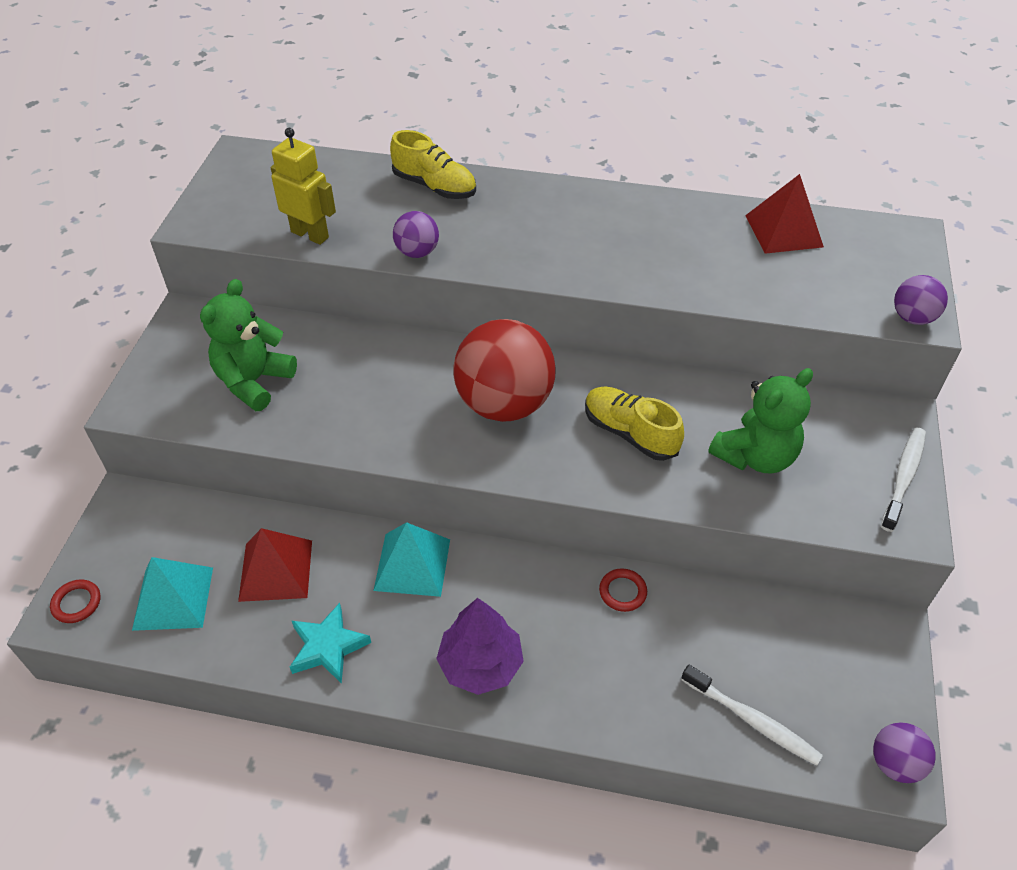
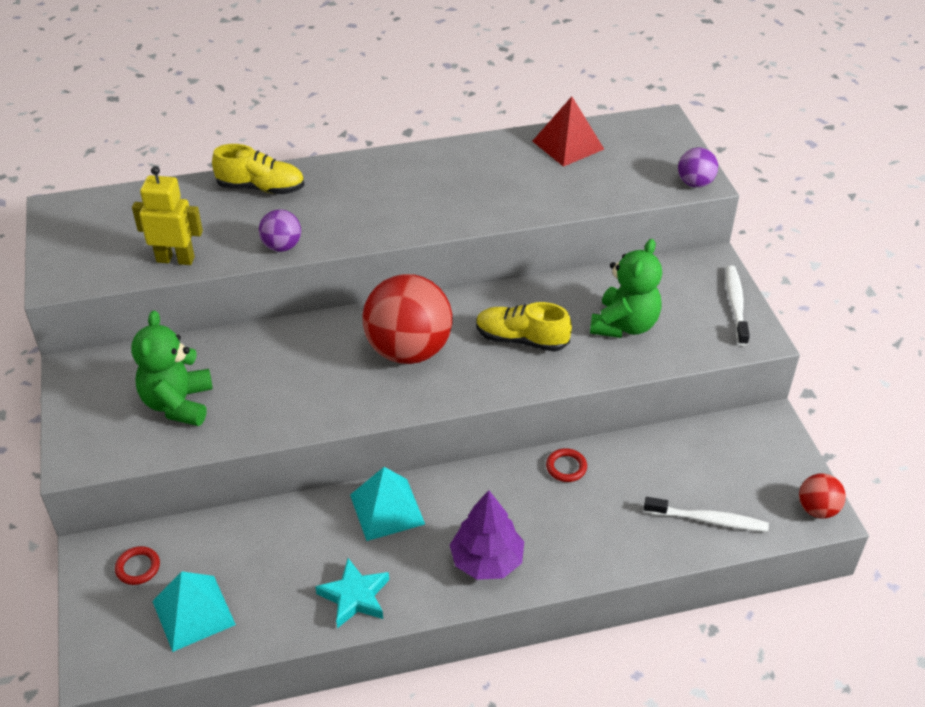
camera: 25 degrees left, 5 degrees down
(76, 603) = (105, 651): red ring -> red ring (138, 567)
(275, 570) = (272, 557): red pyramid -> none
(895, 763) = (817, 509): purple ball -> red ball

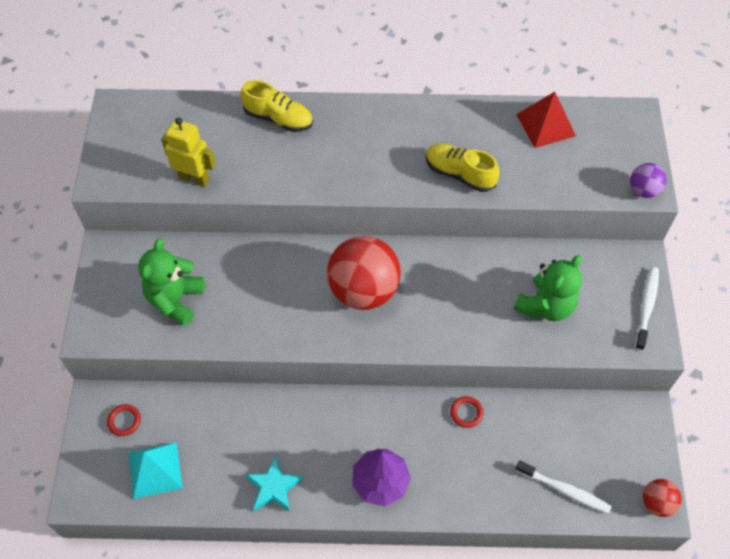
camera: 15 degrees right, 15 degrees up
(282, 246) = (280, 183): purple ball -> none
(387, 509) = (317, 416): turquoise pyramid -> none
(521, 339) = (456, 301): yellow shoe -> yellow shoe (459, 174)

